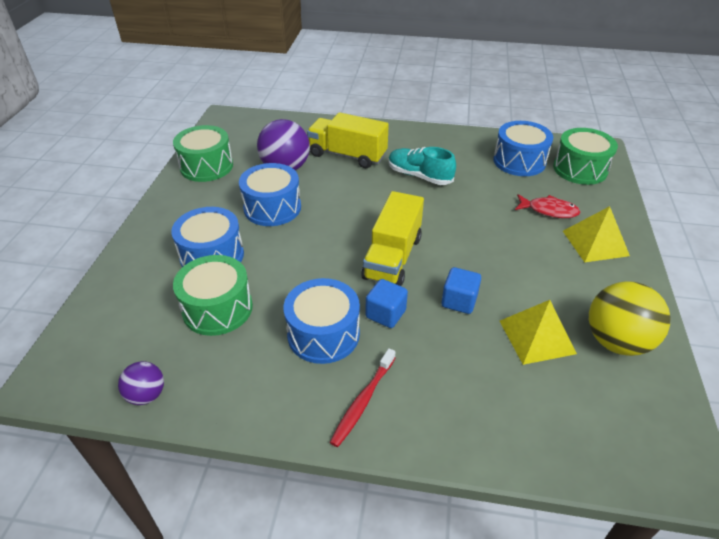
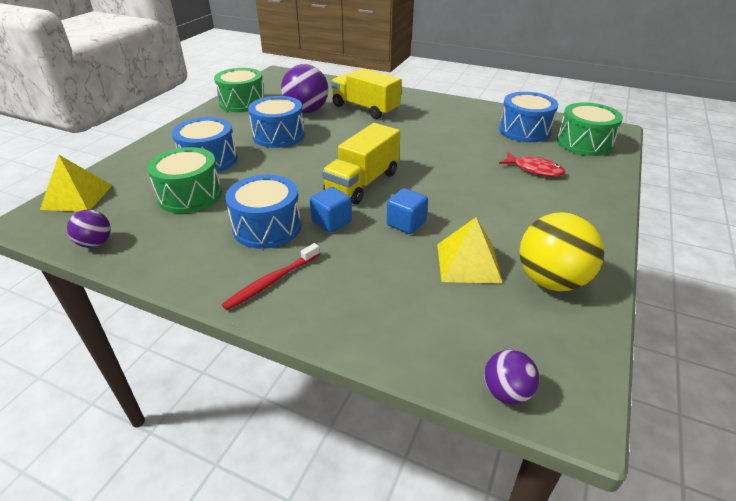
camera: 15 degrees right, 5 degrees down
(419, 176) = (422, 130): turquoise shoe -> none
(595, 243) = (570, 200): yellow pyramid -> yellow pyramid (77, 197)
(629, 472) = (506, 392): none -> purple ball

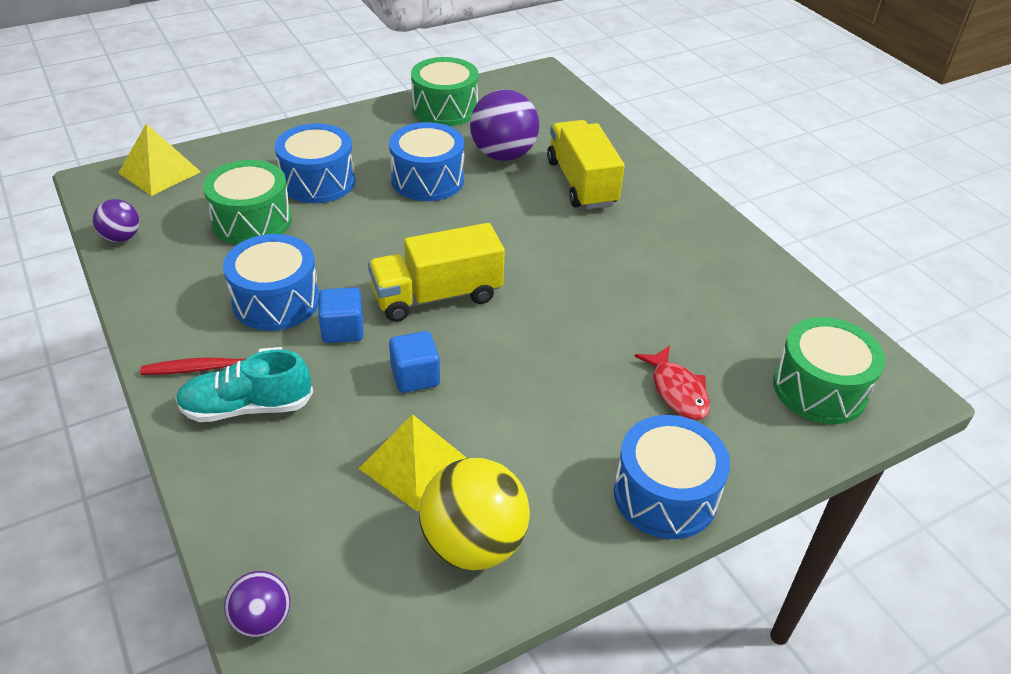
camera: 35 degrees right, 5 degrees up
(328, 289) = (247, 407): none -> turquoise shoe
(524, 130) = (757, 323): blue drum -> blue drum (665, 495)

